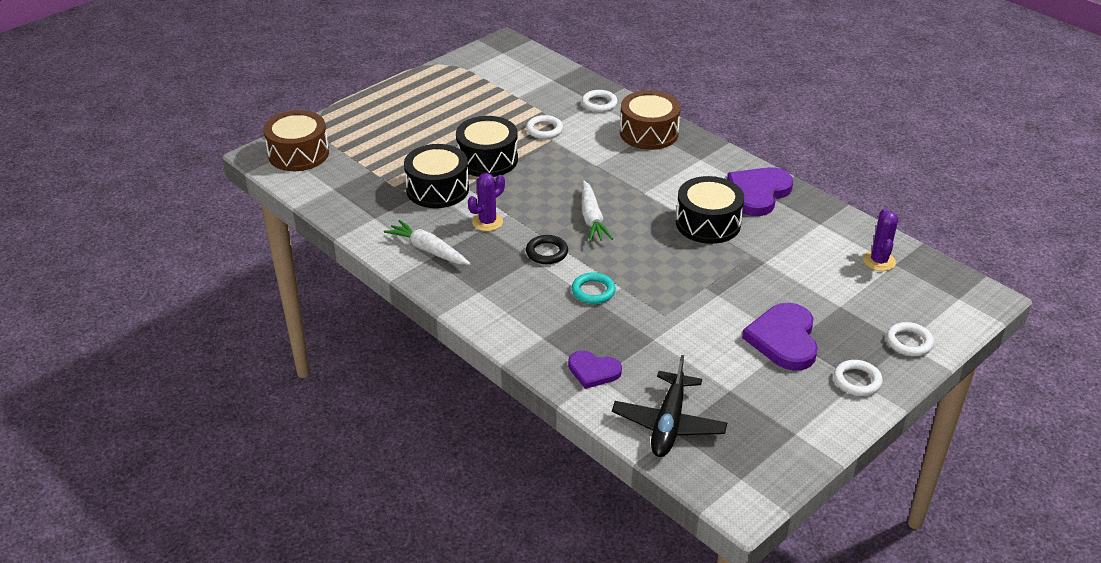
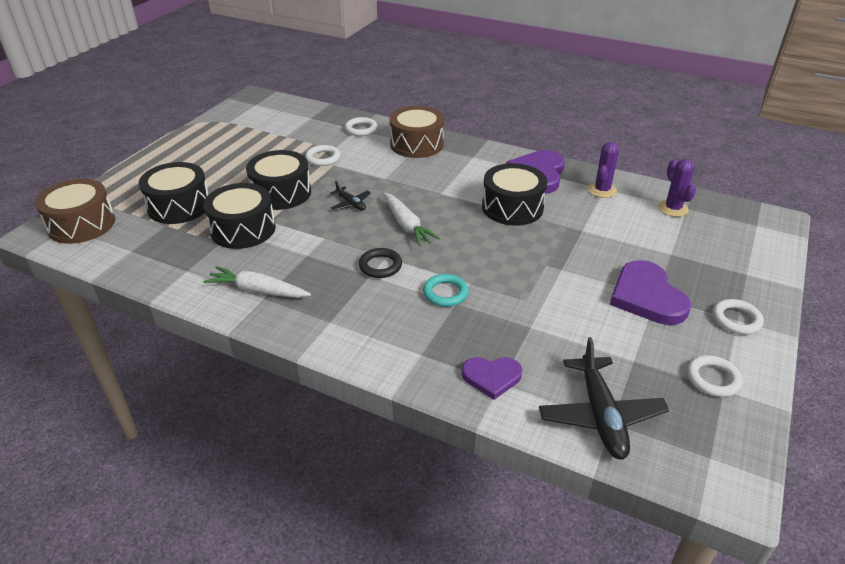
camera: 20 degrees left, 0 degrees up
(388, 153) = (179, 206): none -> black drum
(487, 222) = (307, 249): purple cactus -> purple cactus (602, 190)
(549, 185) = (351, 204): none -> black plane
(909, 342) = (750, 272): white ring -> white ring (713, 379)

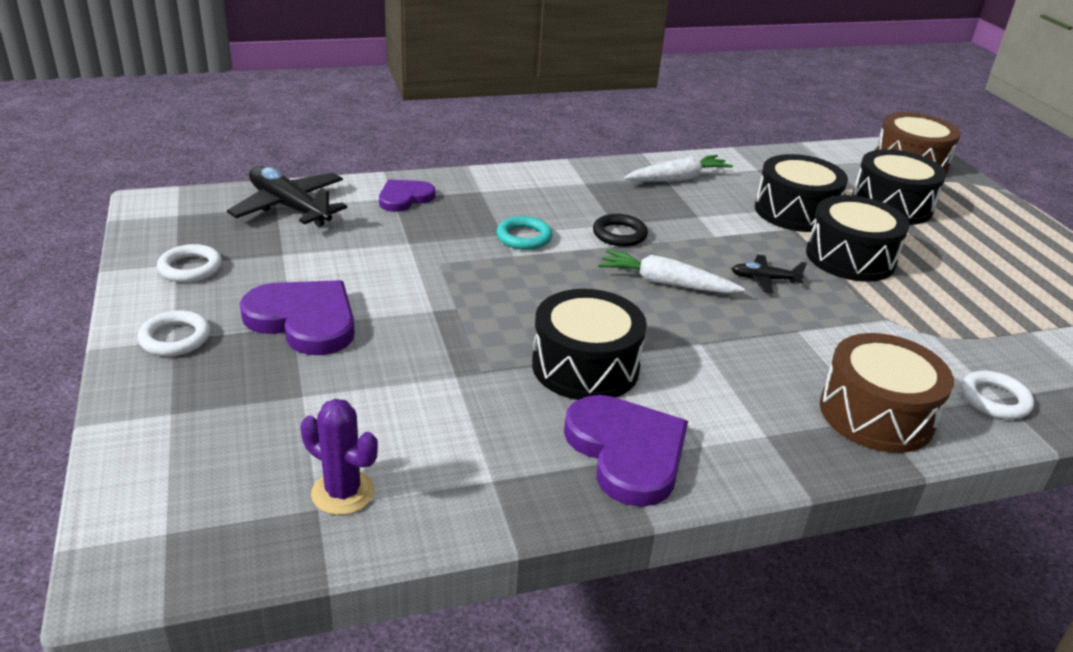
camera: 135 degrees right, 5 degrees down
(323, 158) = (918, 321): white ring -> none
(602, 190) = (493, 472): purple cactus -> none

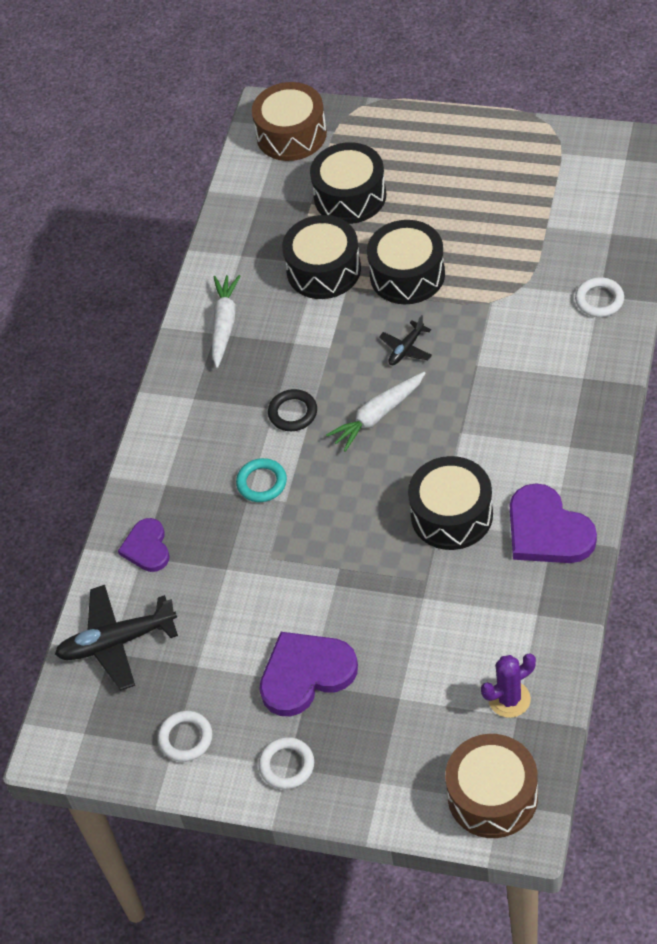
camera: 50 degrees left, 20 degrees up
(627, 452) = (547, 530): purple heart -> purple heart turned 135 degrees counterclockwise
(876, 414) = (580, 374): brown drum -> brown drum (492, 796)

